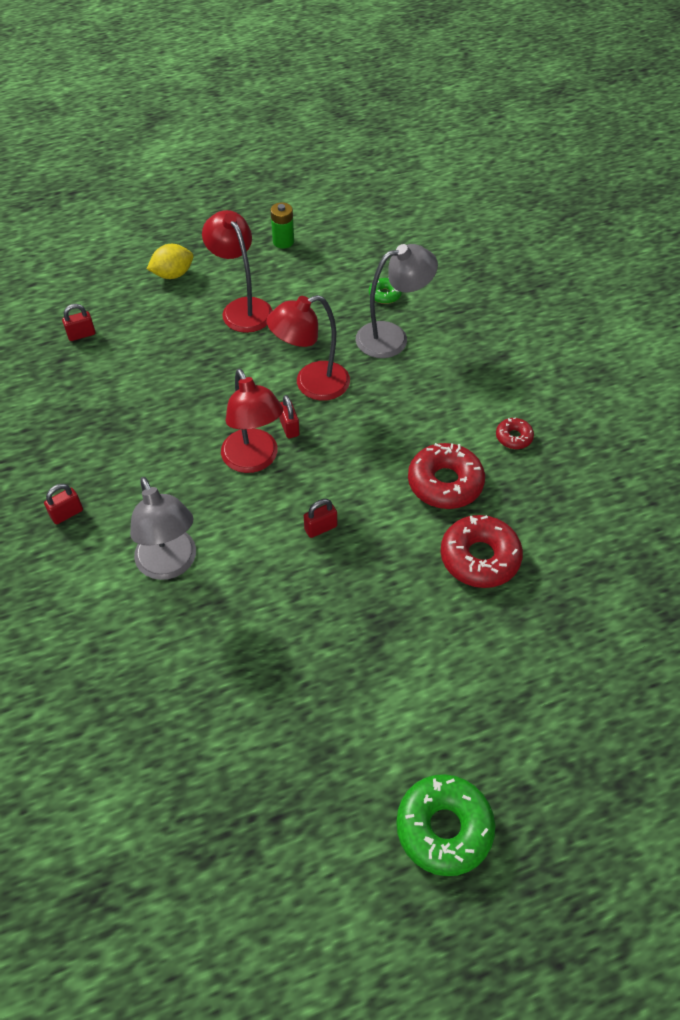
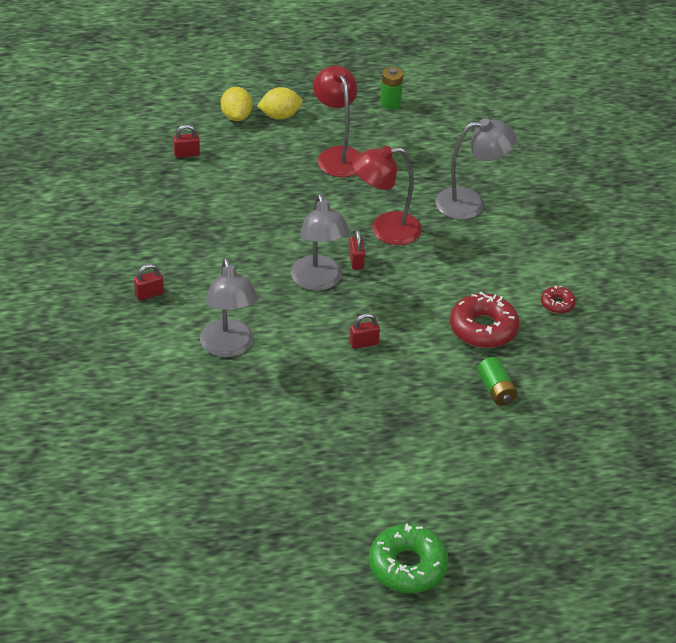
camera: 10 degrees right, 10 degrees down
(127, 283) = (236, 116): none -> yellow lemon
(254, 460) = (318, 281): red lamp -> grey lamp
(385, 295) = (474, 166): green donut -> none
(479, 558) = (496, 390): red donut -> green battery

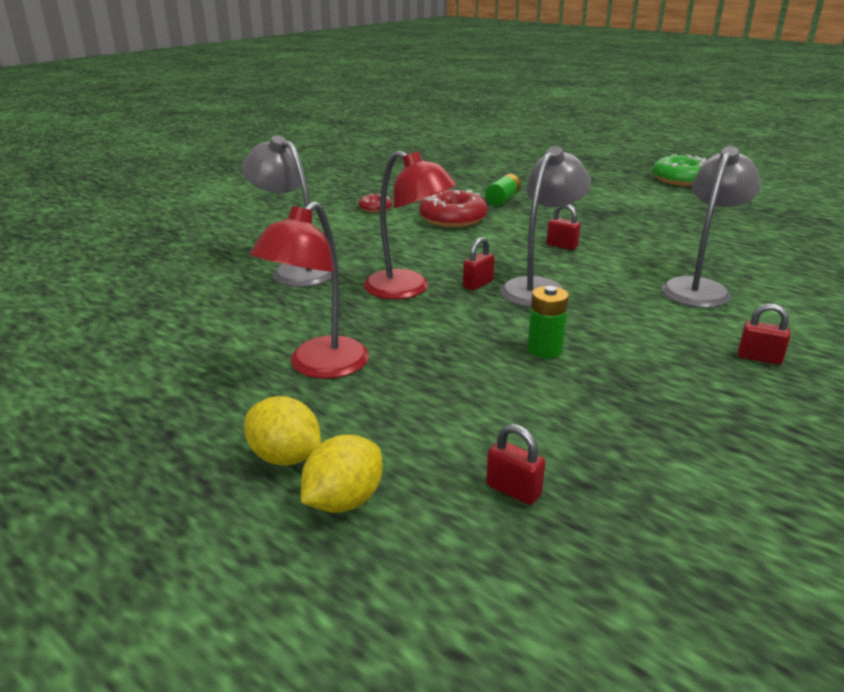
camera: 130 degrees left, 15 degrees down
(390, 103) = (138, 383): green battery -> green battery (544, 350)

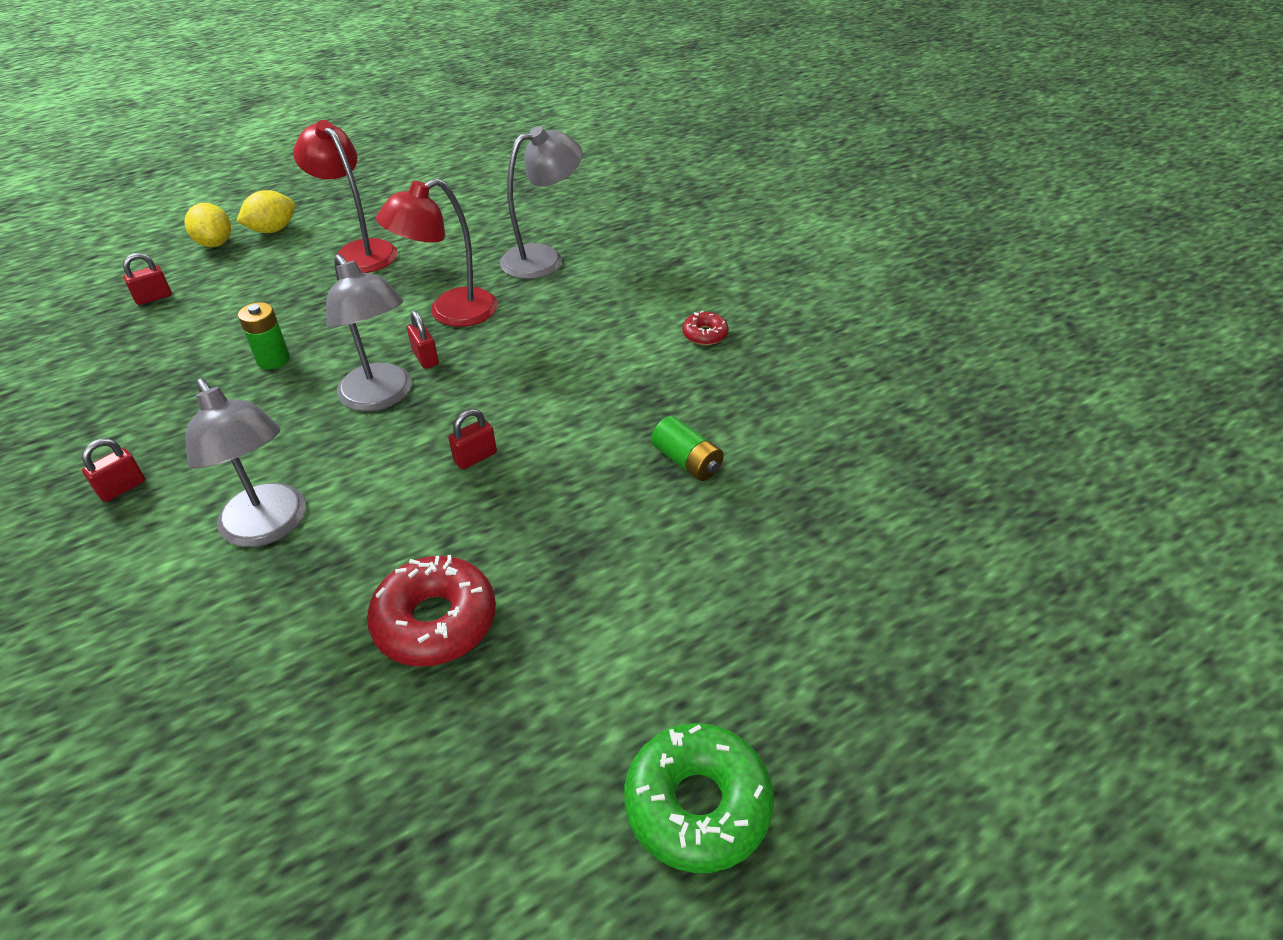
camera: 110 degrees right, 15 degrees up
(453, 219) = (629, 389): red donut -> red donut (435, 621)

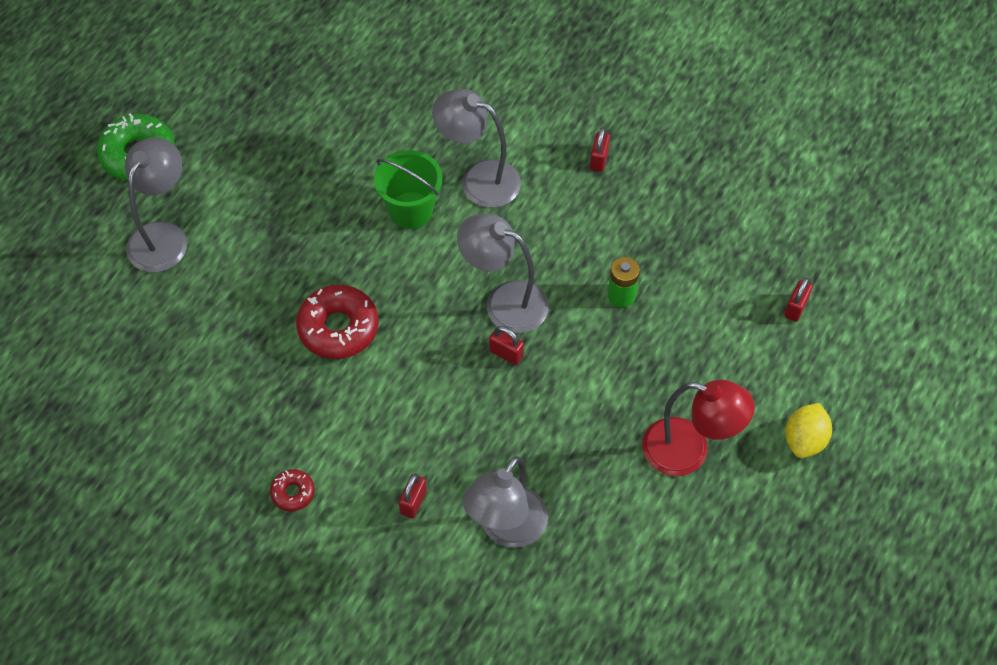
camera: 150 degrees right, 15 degrees up
(215, 243) = (833, 395): yellow lemon -> none
(381, 527) = (410, 210): none -> green bucket
(435, 621) = (330, 174): red donut -> red donut (338, 328)
(450, 313) = (530, 412): red lamp -> none
(475, 457) = (392, 284): red padlock -> red padlock (413, 502)
(687, 461) = (241, 350): green battery -> none
(718, 638) = (163, 236): none -> grey lamp

